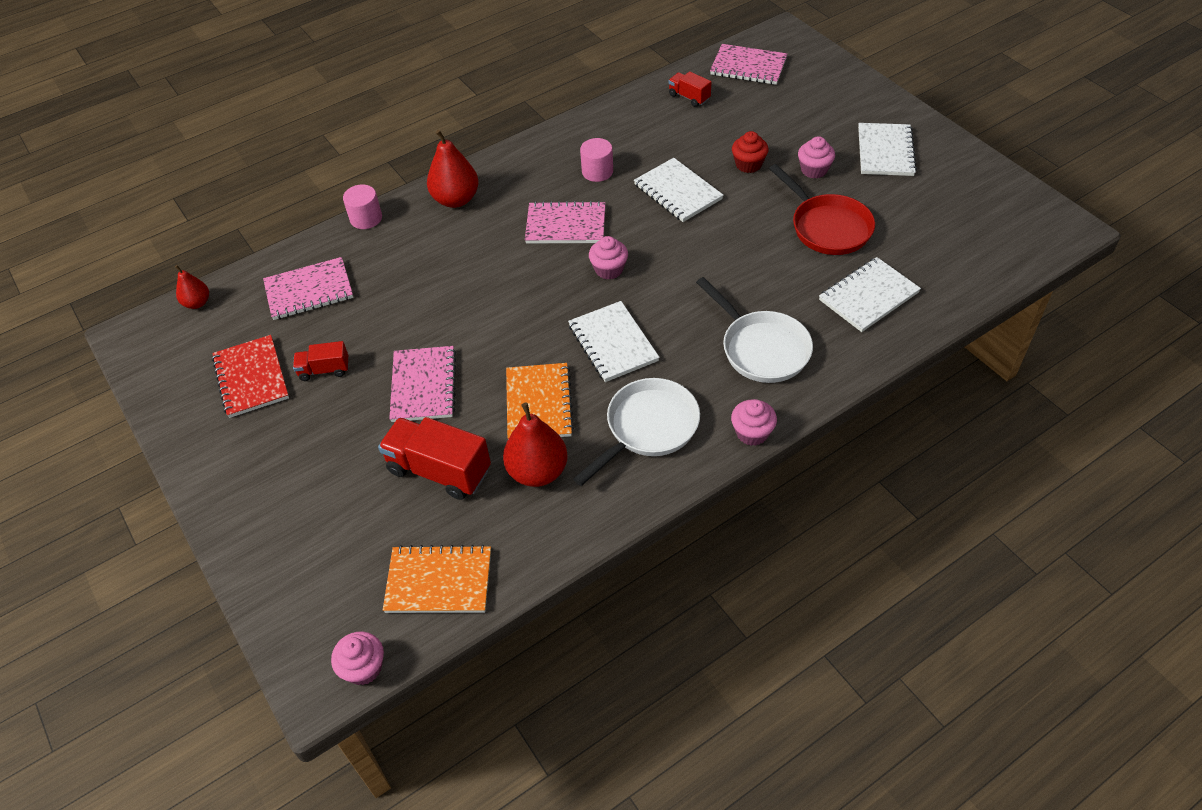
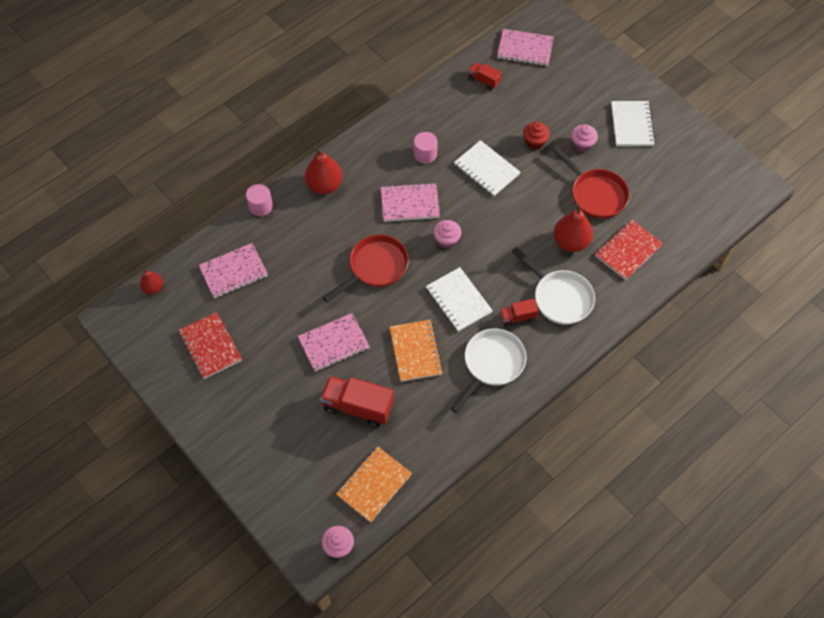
camera: 10 degrees left, 10 degrees up
(324, 370) = (261, 336): red truck -> red truck (517, 317)
(423, 386) = (334, 343): pink notebook -> pink notebook turned 75 degrees clockwise
(439, 581) = (374, 485): orange notebook -> orange notebook turned 45 degrees counterclockwise
(503, 296) = (375, 267): none -> red pan
(538, 471) = (423, 402): red pear -> red pear (570, 242)
(752, 433) = (560, 362): pink cupcake -> none
(868, 296) = (628, 251): white notebook -> red notebook

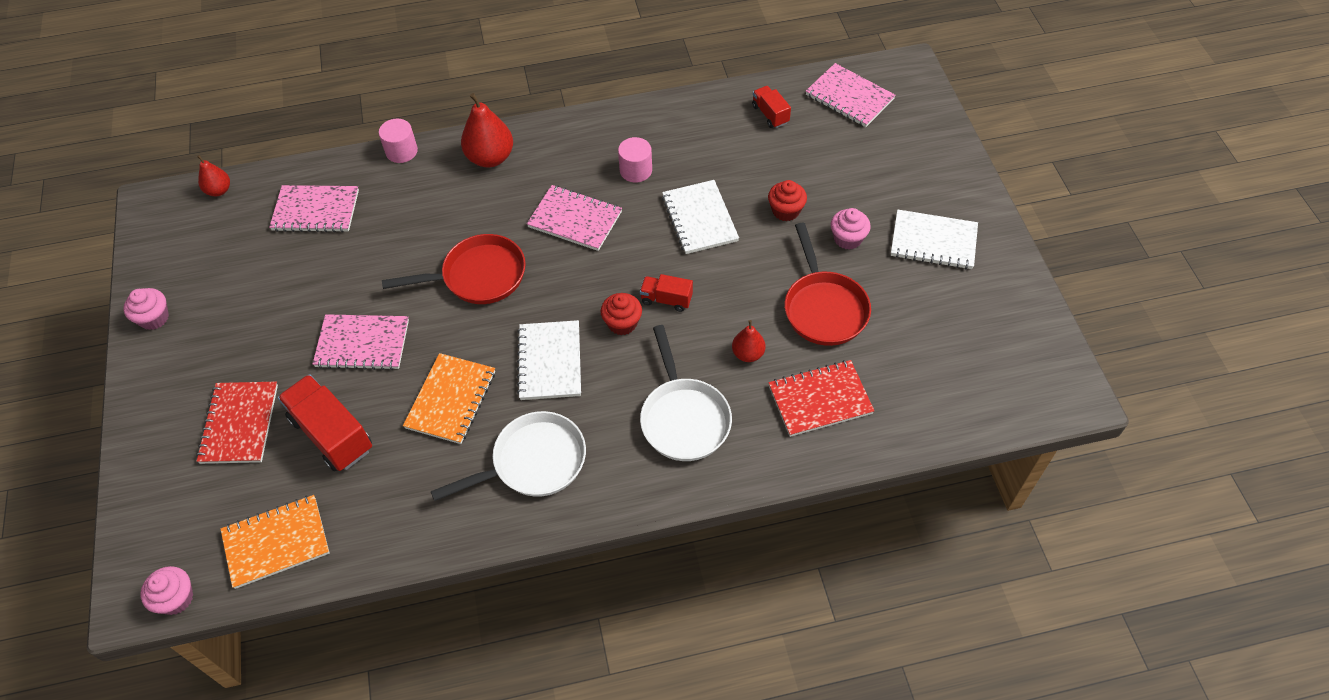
camera: 30 degrees right, 5 degrees down
(210, 346) = (225, 282): red notebook -> red notebook (239, 424)
(446, 240) = (588, 282): pink cupcake -> pink cupcake (154, 318)
(485, 257) = (622, 323): none -> red cupcake
(517, 317) = (610, 418): red truck -> red truck (666, 299)
(570, 242) = (748, 354): red pear -> red pear, size x0.57
(632, 125) = (933, 241): white notebook -> white notebook turned 75 degrees clockwise

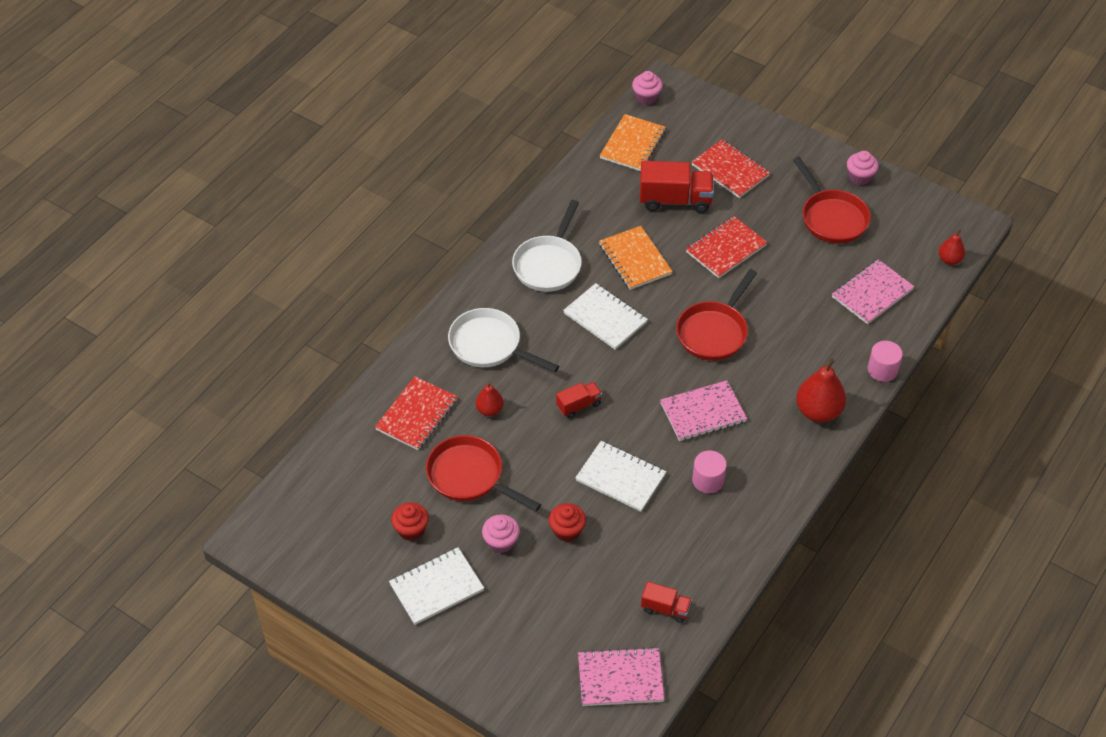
camera: 135 degrees right, 5 degrees down
(238, 299) = (832, 218): none -> red pan
(362, 344) = (726, 249): pink notebook -> red notebook
(622, 323) = (589, 371): red cupcake -> red cupcake (411, 529)

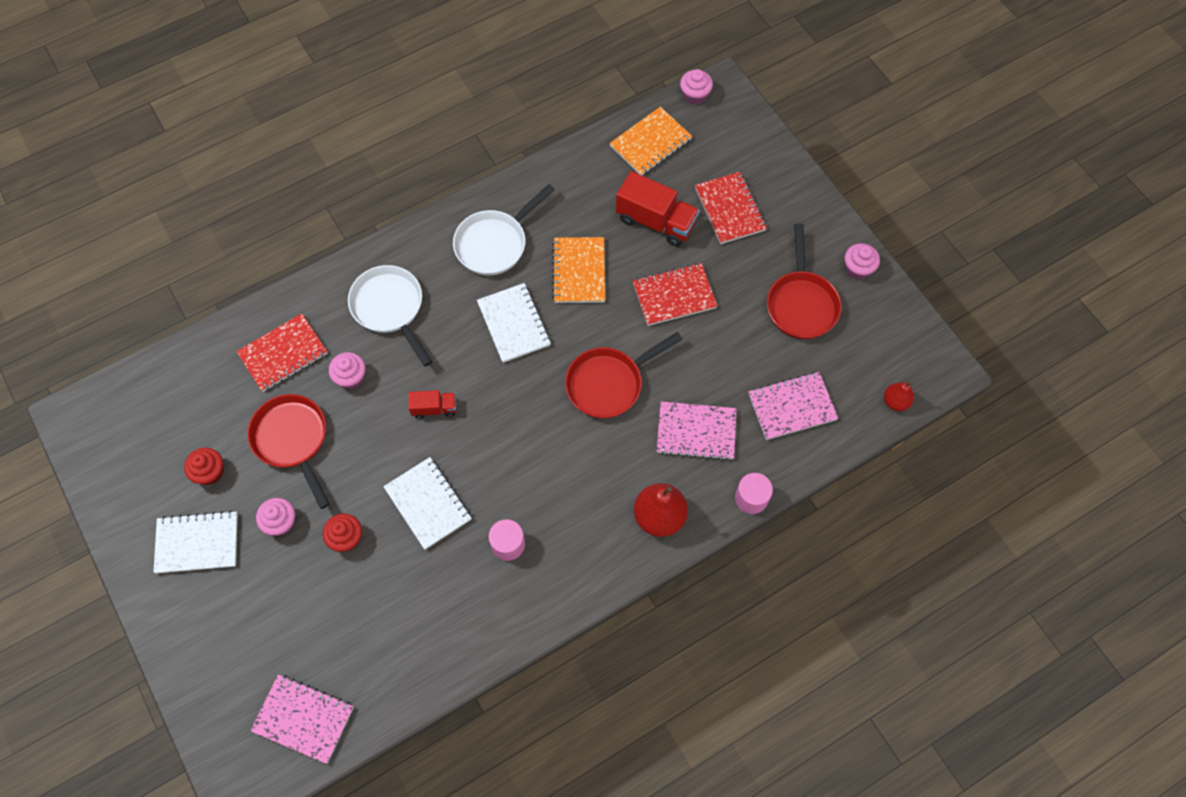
camera: 25 degrees right, 15 degrees up
(489, 410) = (351, 377): red pear -> pink cupcake
(665, 609) = (387, 664): red truck -> none
(703, 412) = (546, 468): pink notebook -> pink notebook (696, 432)

